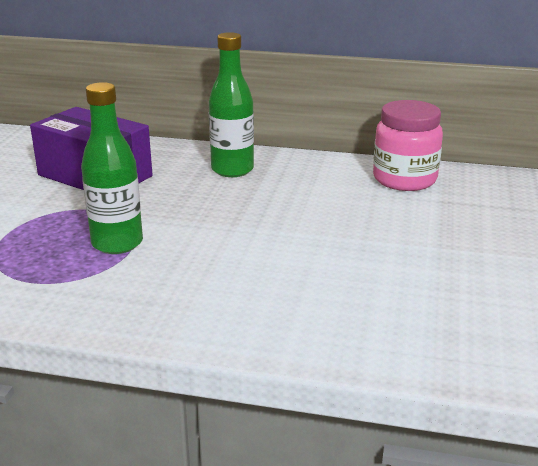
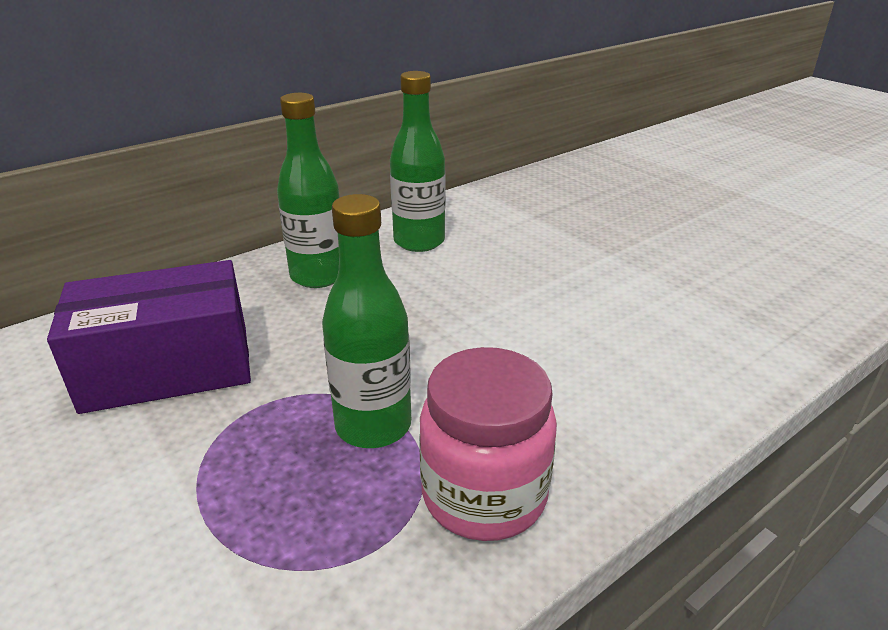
camera: 50 degrees left, 5 degrees up
(325, 179) = (419, 242): none -> green bottle
(404, 179) = (477, 211): pink jar -> pink jar (484, 495)

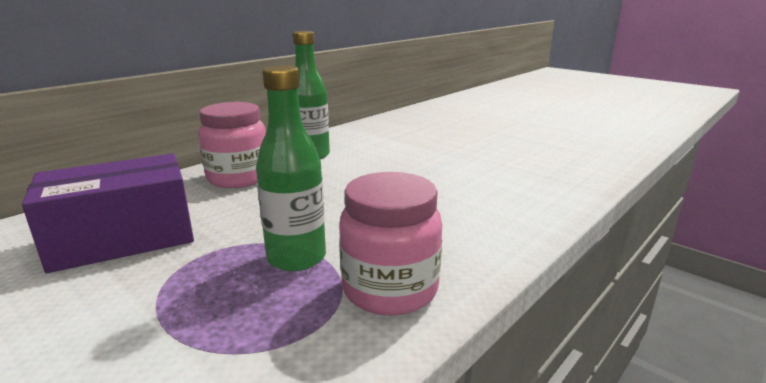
camera: 10 degrees left, 10 degrees down
(318, 276) = (238, 178): green bottle -> pink jar

